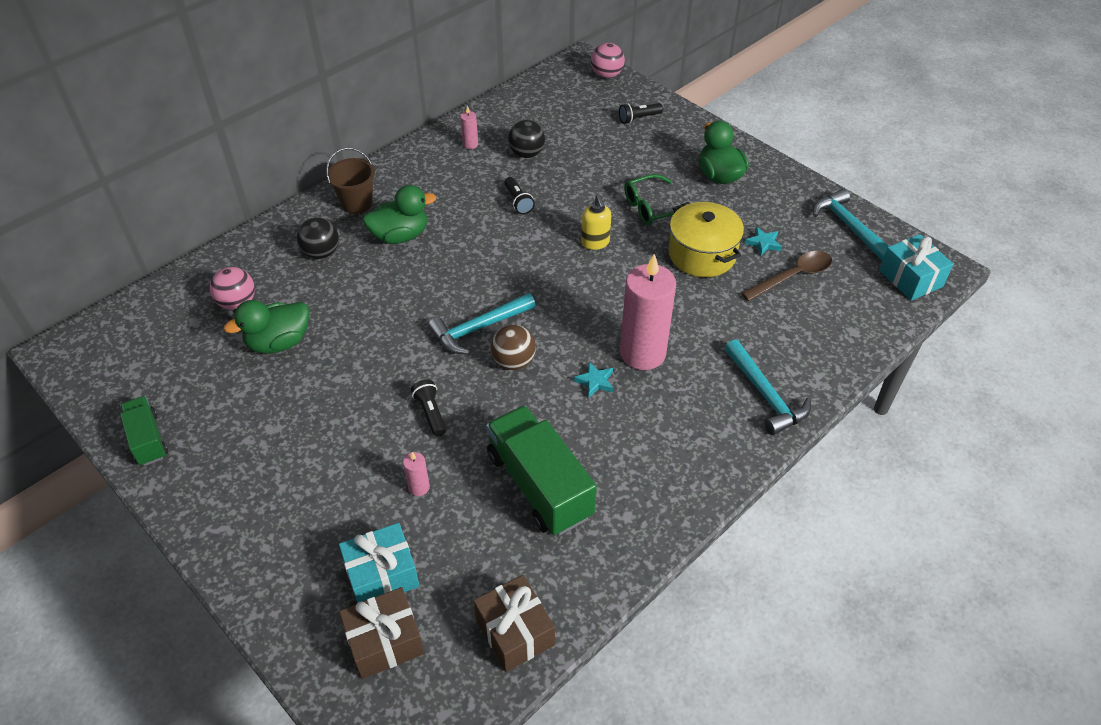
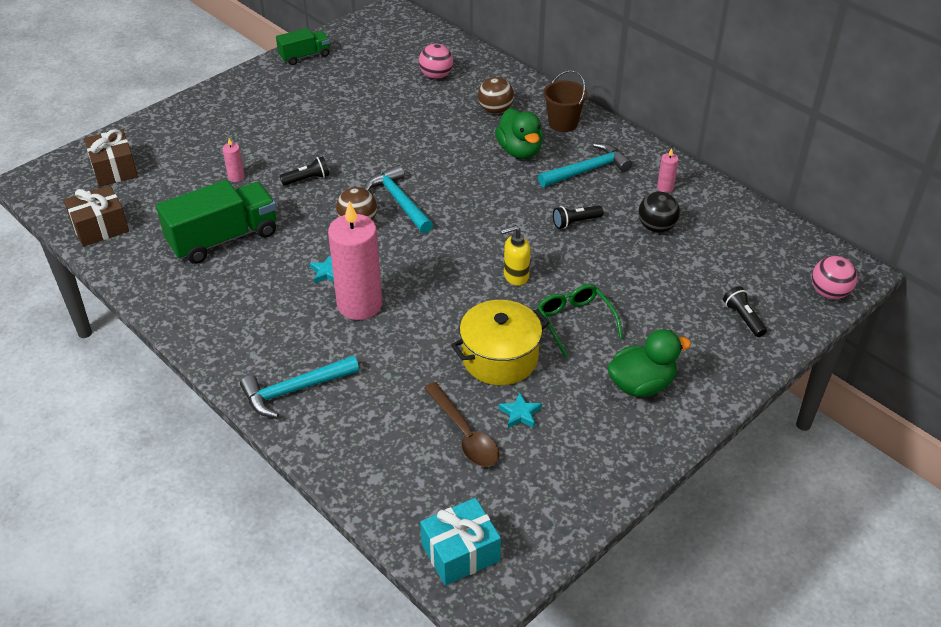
camera: 90 degrees right, 5 degrees down
(279, 342) = (391, 99): green duck -> none
(321, 253) = (495, 110): black ball -> brown ball
(382, 575) = (166, 165): turquoise gift -> none
(849, 226) = (556, 503): turquoise hammer -> turquoise hammer (587, 170)

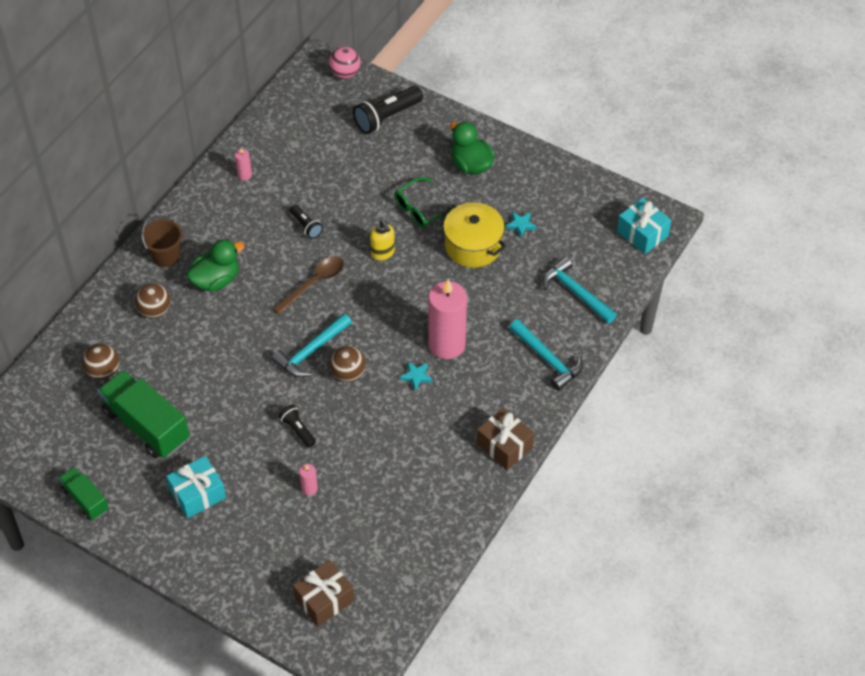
camera: 105 degrees left, 10 degrees up
(100, 227) = (411, 572): brown gift -> brown gift (504, 446)
(223, 238) = (397, 467): green truck -> green truck (146, 425)
(273, 113) = (198, 494): none -> turquoise gift
(436, 76) = (103, 371): pink ball -> brown ball
(464, 434) = (550, 251): brown spoon -> brown spoon (314, 283)
(587, 170) = (233, 228): turquoise hammer -> turquoise hammer (576, 292)
(656, 227) = (298, 175): black ball -> none
(743, 318) = (387, 117): black flashlight -> black flashlight, size x1.80

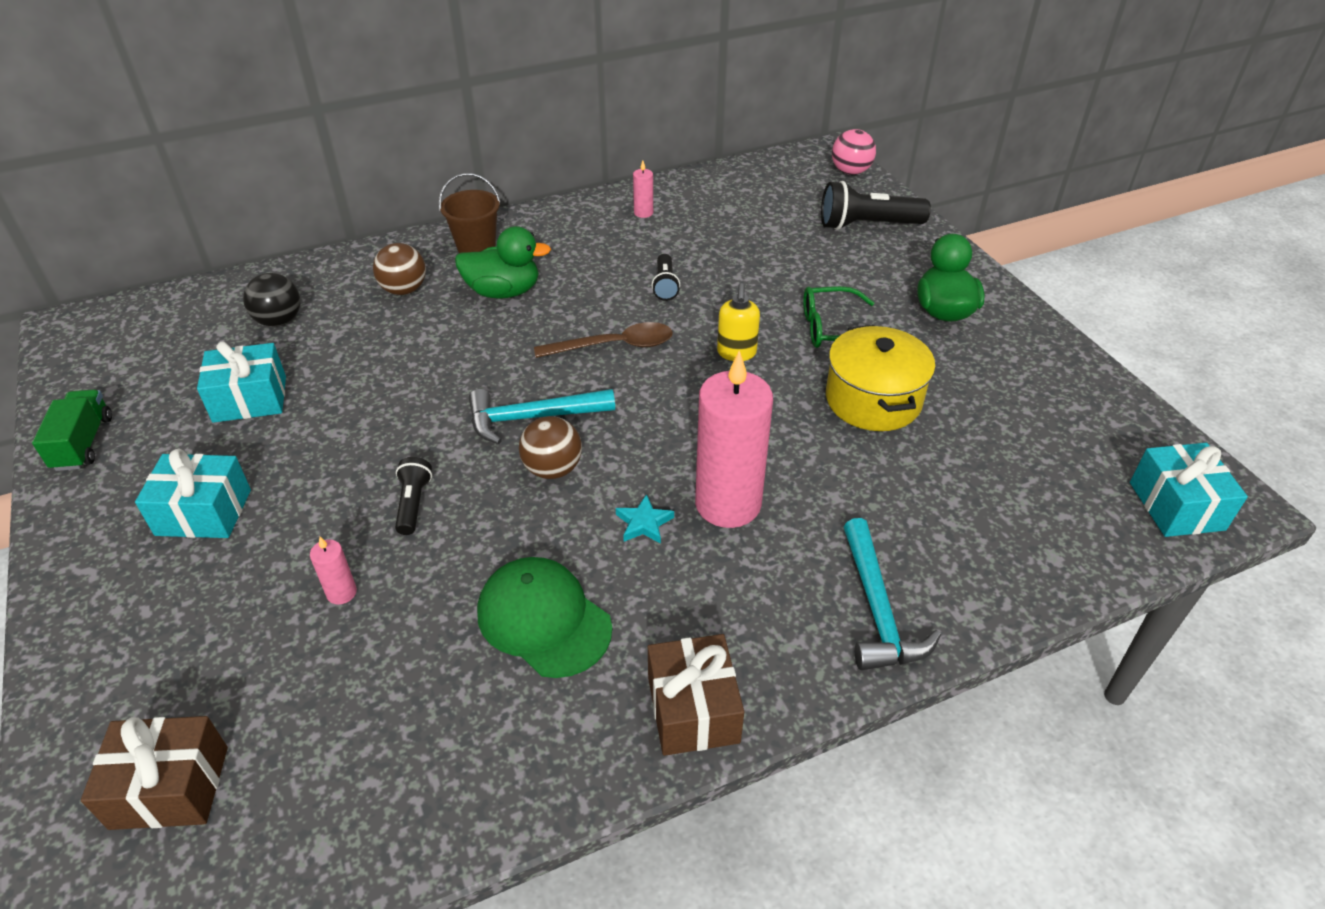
camera: 35 degrees right, 10 degrees down
(103, 371) = (279, 321): brown ball -> black ball
(146, 425) = (250, 399): green truck -> turquoise gift
(411, 446) = (543, 619): none -> green cap
(520, 225) = (968, 406): turquoise star -> none
(576, 292) = (999, 534): turquoise hammer -> none

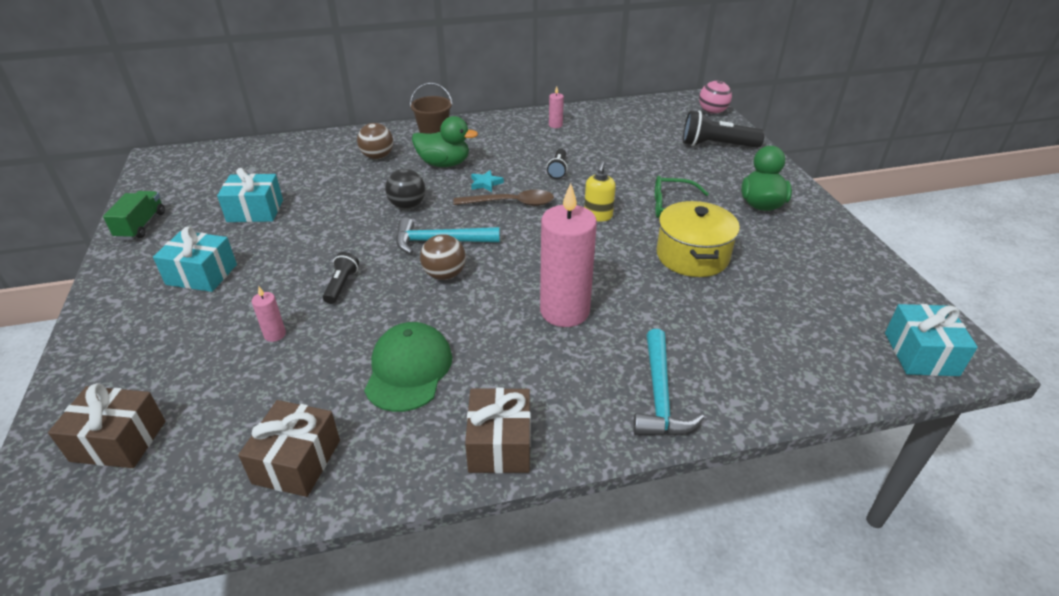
camera: 10 degrees right, 5 degrees down
(279, 321) = (290, 167): black ball -> black ball (407, 205)
(432, 777) = (297, 461): none -> brown gift
(543, 619) = (408, 369): green cap -> green cap turned 45 degrees clockwise
(644, 523) = (499, 316): turquoise star -> turquoise star (486, 183)

